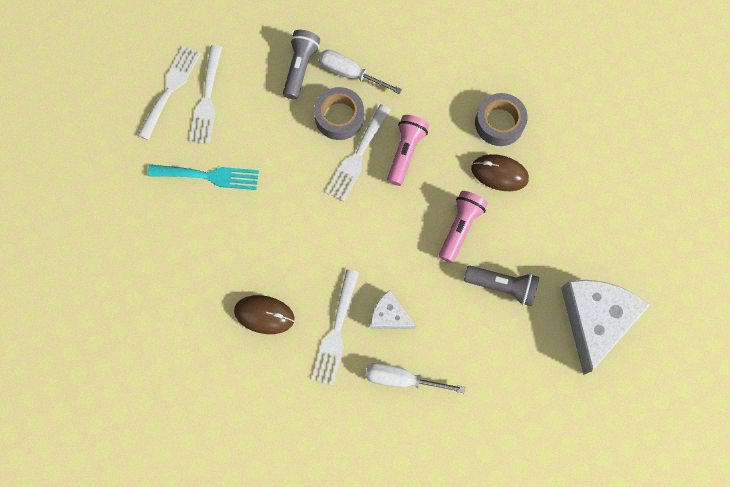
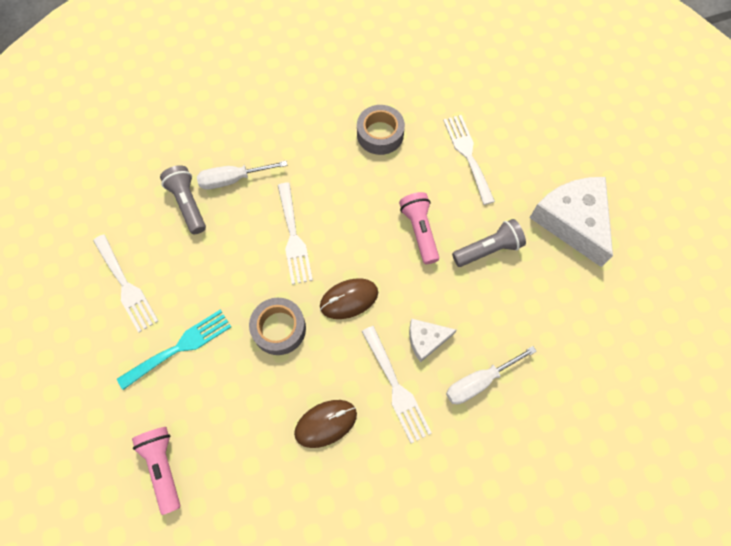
camera: 40 degrees left, 5 degrees down
(171, 88) = (84, 300): white fork -> white fork (467, 155)
(339, 117) = (253, 218): grey tape -> grey tape (279, 328)
(405, 153) = (329, 206): pink flashlight -> pink flashlight (163, 467)
(499, 173) = (412, 170): brown mouse -> brown mouse (349, 299)

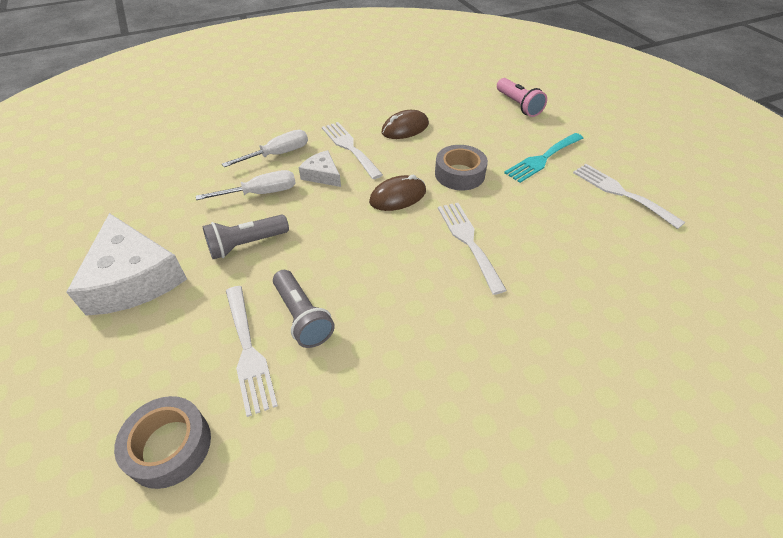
camera: 175 degrees right, 20 degrees down
(188, 204) = (606, 265): grey flashlight -> grey flashlight (302, 317)
(233, 179) = (566, 296): white screwdriver -> white screwdriver (260, 193)
(380, 134) = (378, 373): grey tape -> grey tape (169, 446)
(419, 231) = (324, 256): pink flashlight -> none
(426, 340) = (322, 175): white cheese -> white cheese turned 120 degrees counterclockwise

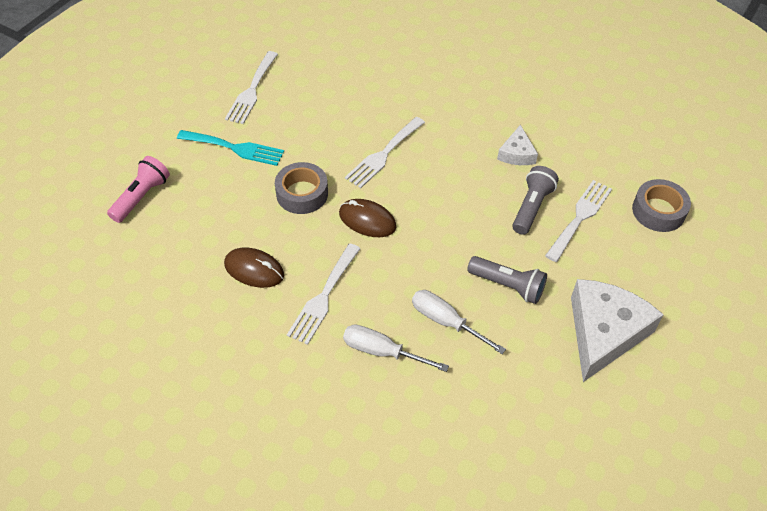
camera: 125 degrees left, 5 degrees up
(322, 175) = (383, 292): white cheese -> white cheese (516, 153)

